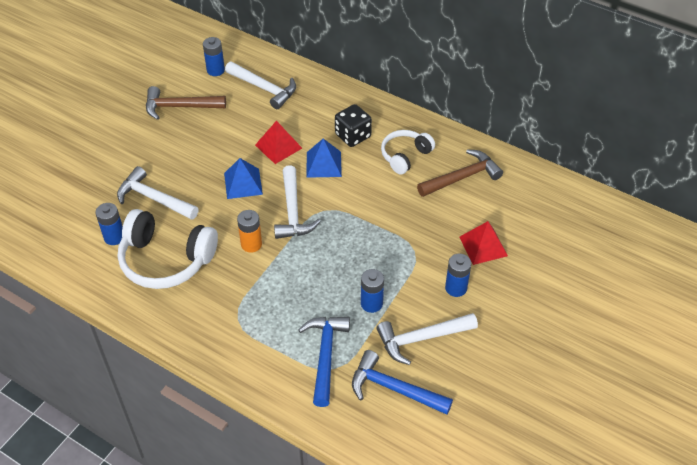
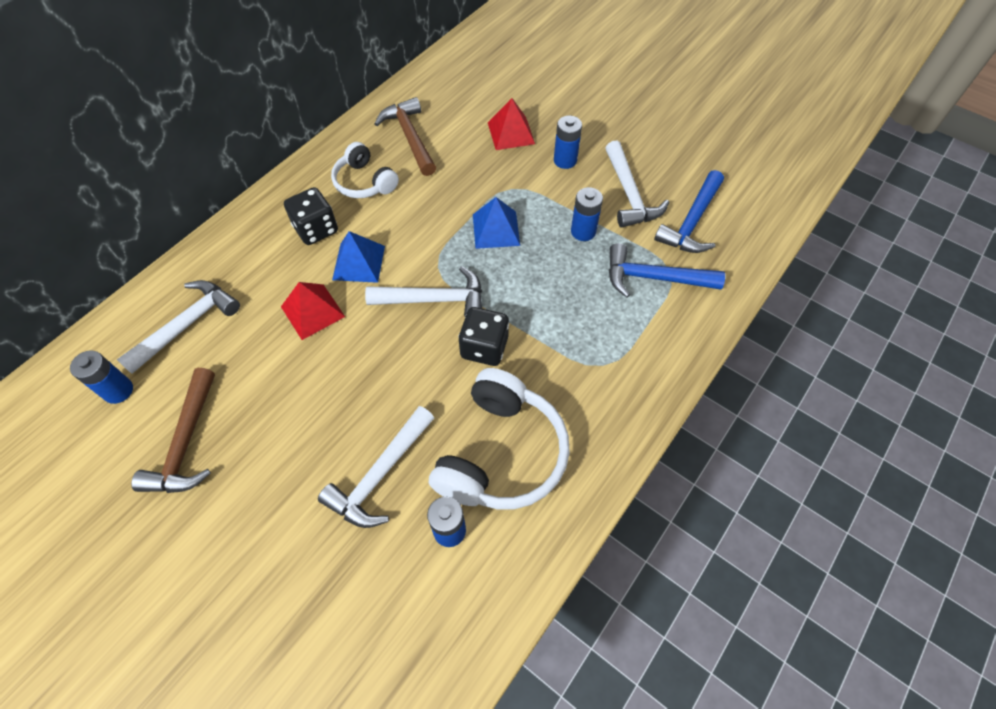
camera: 85 degrees left, 10 degrees up
(243, 183) = (374, 355): blue pyramid -> blue pyramid (496, 229)
(251, 244) = (484, 347): orange battery -> black dice

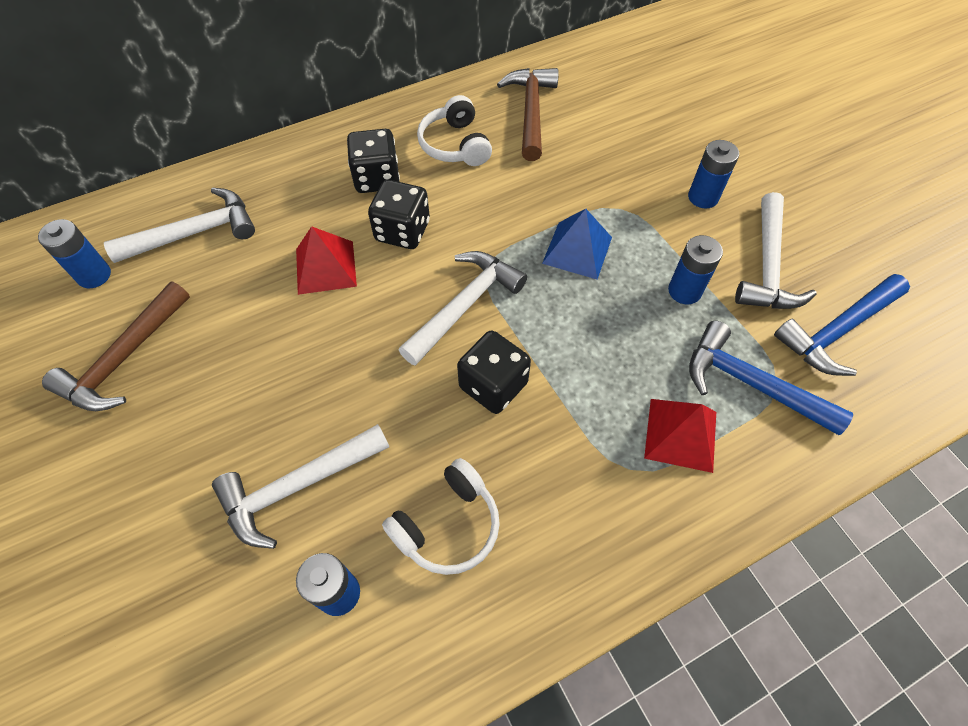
camera: 25 degrees right, 0 degrees up
(358, 262) = (402, 231): blue pyramid -> black dice
(435, 299) = (465, 305): white hammer -> white hammer turned 75 degrees counterclockwise
(501, 453) = (448, 525): white headphones -> white headphones, size x0.60
(511, 133) = (651, 144): red pyramid -> red pyramid (680, 434)

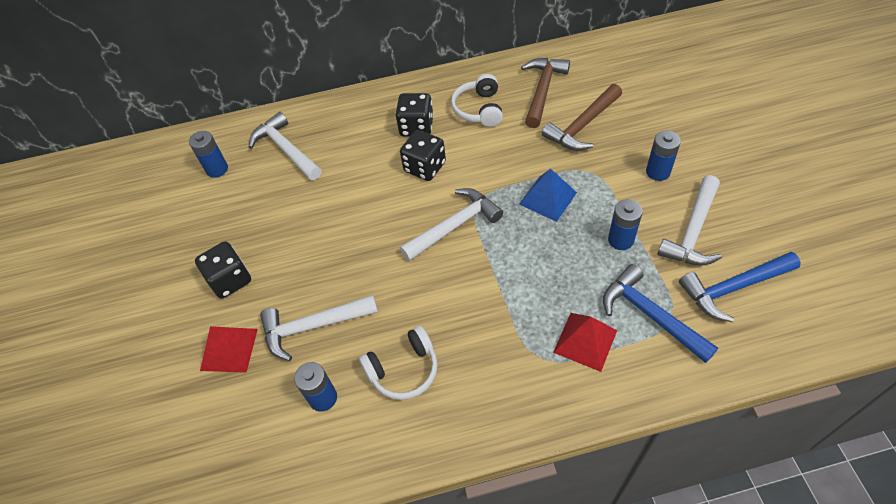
camera: 20 degrees right, 5 degrees down
(124, 359) = (224, 226): brown hammer -> brown hammer (582, 126)
(195, 233) = (286, 149): white hammer -> white hammer turned 120 degrees counterclockwise
(325, 267) = (366, 185): red pyramid -> red pyramid (229, 349)
(493, 385) = (459, 284): black dice -> black dice (230, 280)

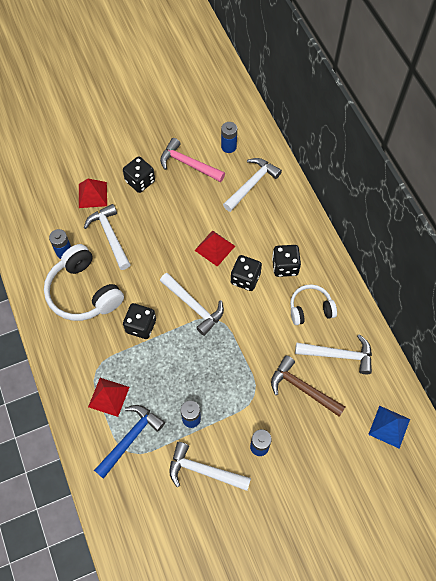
camera: 75 degrees right, 10 degrees up
(225, 217) = (188, 164): none -> pink hammer
(371, 196) = (214, 248): none -> red pyramid
(404, 370) = (83, 292): white headphones -> white headphones, size x1.67
(475, 292) = (141, 326): none -> black dice
(542, 90) = (339, 355): brown hammer -> white hammer
(548, 198) = (225, 366): blue pyramid -> blue pyramid (389, 426)
(733, 288) = (155, 496): blue hammer -> none

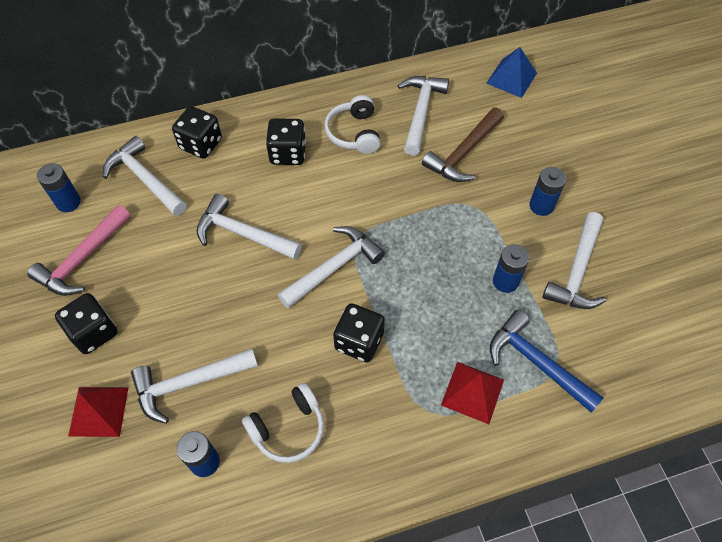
camera: 85 degrees left, 5 degrees down
(83, 292) = (288, 429): white headphones -> white headphones, size x0.60
(214, 248) = (243, 234): red pyramid -> white hammer
(245, 278) = (299, 200): black dice -> black dice (201, 144)

